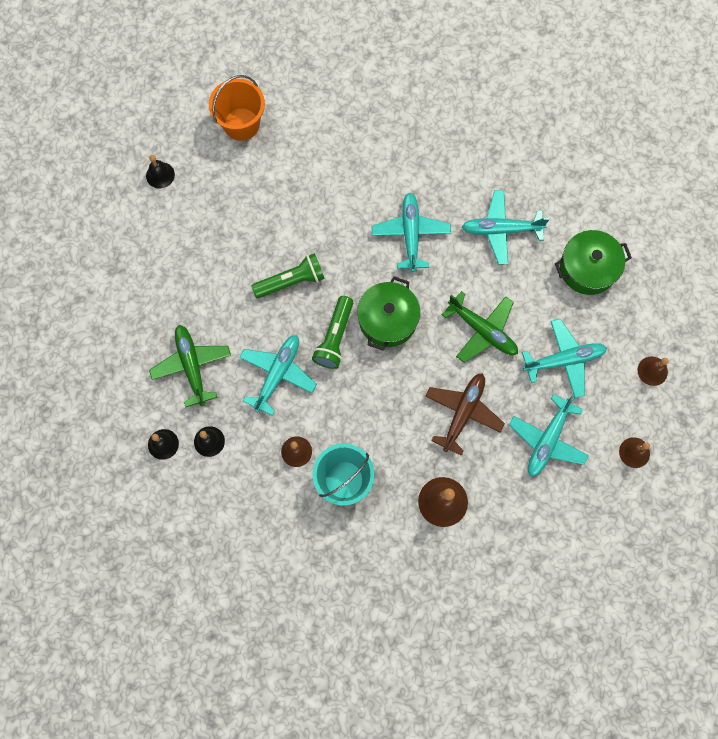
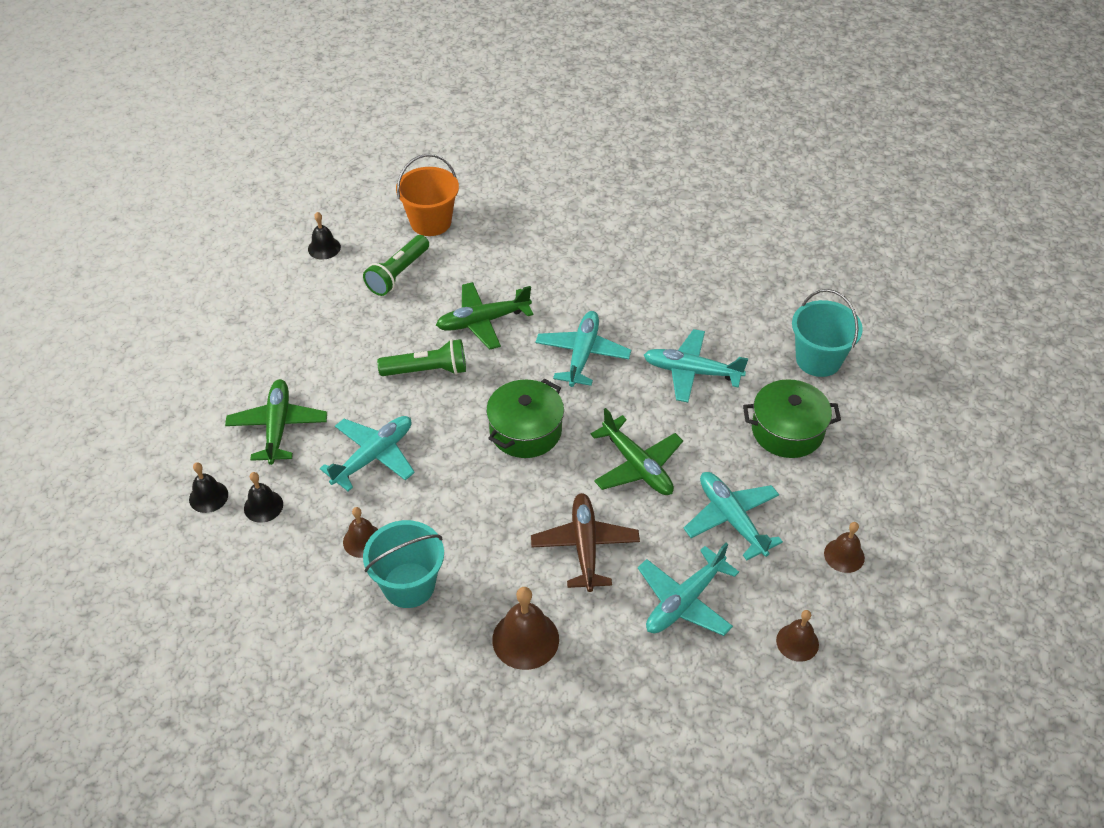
camera: 15 degrees right, 25 degrees down
(320, 220) = (482, 321): none -> green plane
(335, 337) = (456, 435): green flashlight -> green flashlight (398, 274)
(463, 412) = (585, 546): brown plane -> brown plane turned 45 degrees counterclockwise
(564, 360) = (731, 519): turquoise plane -> turquoise plane turned 120 degrees counterclockwise
(597, 193) = (818, 359): none -> turquoise bucket

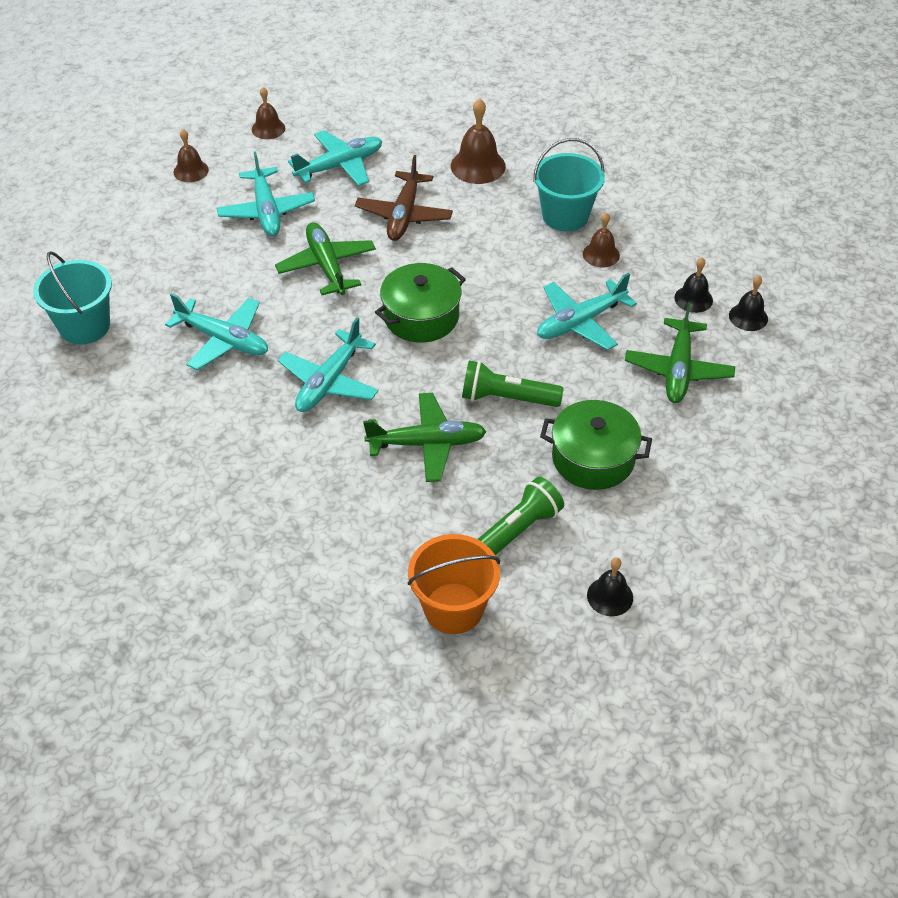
camera: 165 degrees left, 0 degrees up
(787, 430) = (167, 268): green pot -> green pot (593, 458)

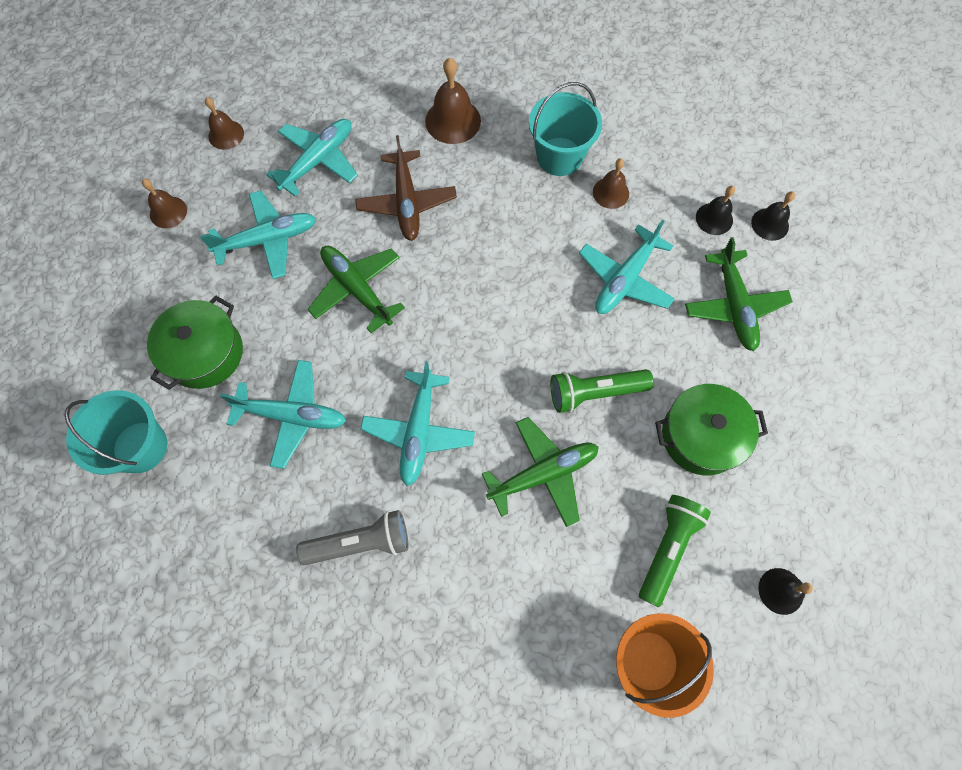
camera: 20 degrees left, 20 degrees up
(236, 445) = (360, 543): none -> grey flashlight
(266, 211) = (268, 240): turquoise plane -> turquoise plane turned 75 degrees counterclockwise
(421, 317) = (474, 322): green pot -> green pot (205, 353)

